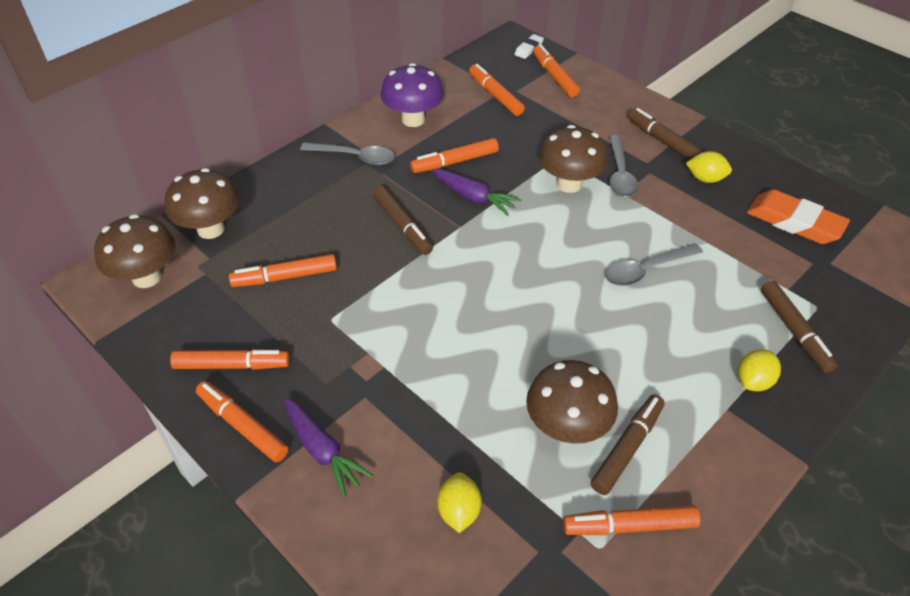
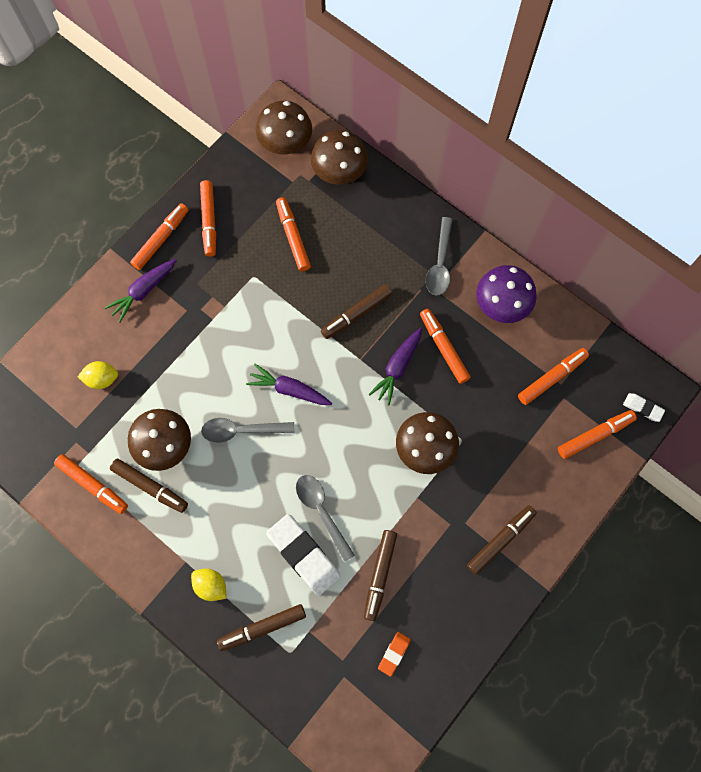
camera: 85 degrees right, 25 degrees up
(493, 291) = (289, 389): none -> purple carrot
(620, 174) = (444, 496): grey spoon -> grey spoon (241, 430)
(629, 526) = (93, 485): orange marker -> orange marker turned 135 degrees clockwise
(699, 289) = (303, 555): none -> white eraser
(705, 179) = (447, 577): yellow lemon -> none
(712, 227) = (380, 575): none -> brown marker
(794, 222) = (394, 653): orange eraser -> orange eraser, size x0.49

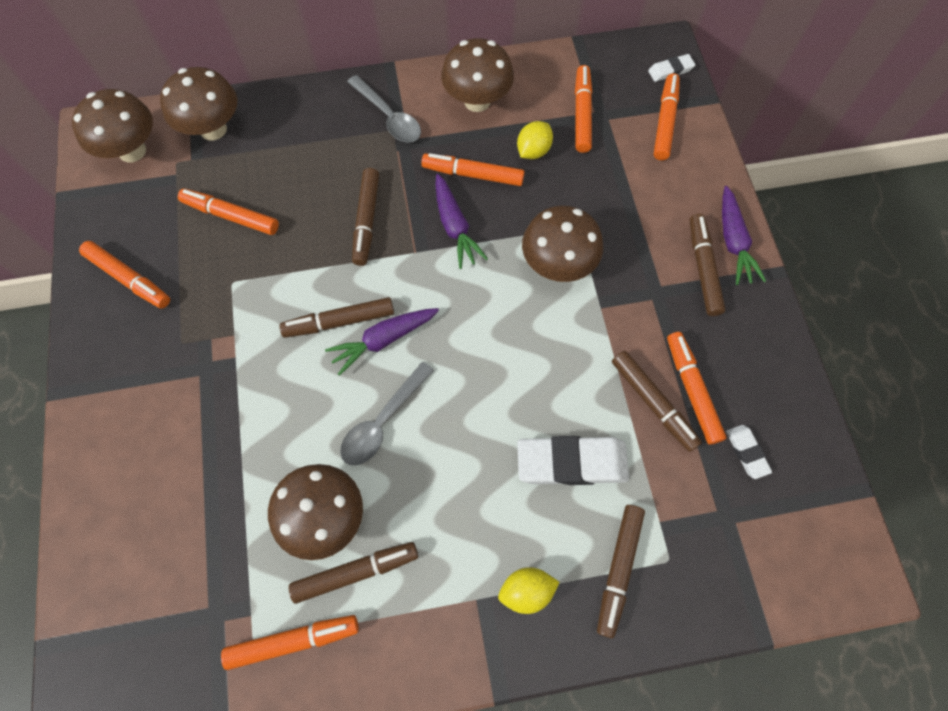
camera: 50 degrees left, 5 degrees down
(102, 379) = (181, 529): yellow lemon -> yellow lemon (533, 151)
(144, 291) = (131, 403): purple carrot -> purple carrot (733, 242)
(161, 239) = (95, 340): orange marker -> orange marker (692, 390)
(280, 355) = (339, 321): none -> brown marker
(321, 511) = (540, 408): grey spoon -> none
(394, 653) = (746, 452): orange eraser -> white eraser
(501, 305) = (477, 101): purple mushroom -> brown mushroom

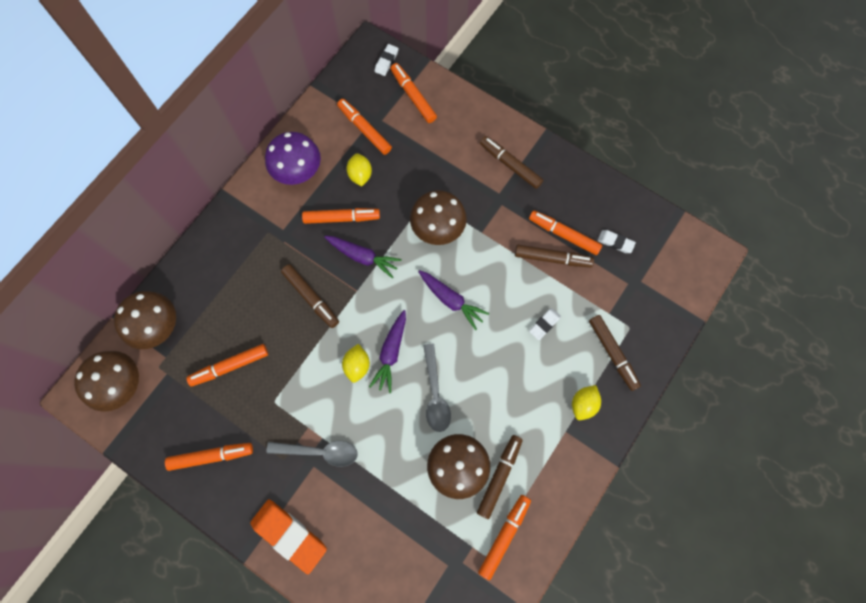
camera: 45 degrees left, 5 degrees up
(108, 417) = (289, 535): none -> orange eraser
(339, 321) = (357, 366): brown marker -> yellow lemon
(389, 117) = (257, 226): grey spoon -> grey spoon (319, 452)
(473, 174) = (341, 218): orange marker -> orange marker turned 150 degrees counterclockwise
(477, 101) = (298, 172): brown mushroom -> purple mushroom
(572, 462) = (544, 324): white eraser -> white eraser, size x0.49
(733, 242) = (511, 137): purple carrot -> purple carrot (451, 300)

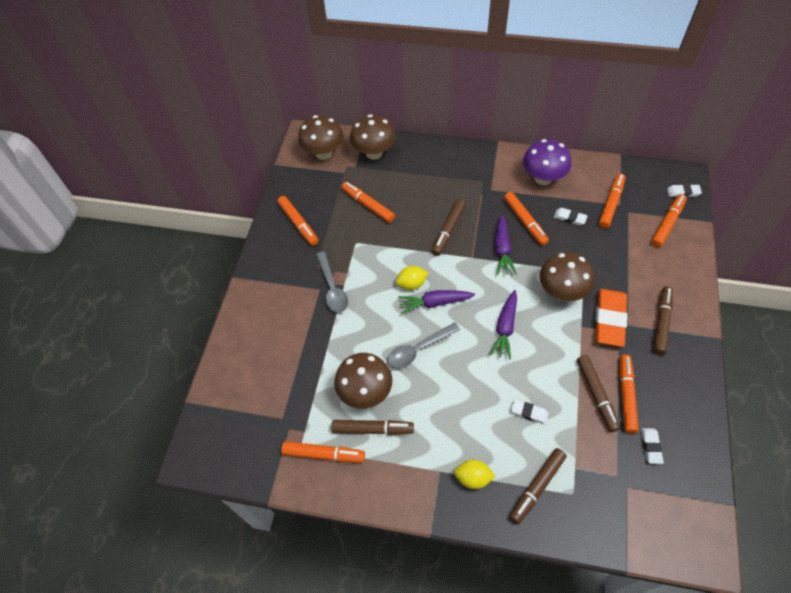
camera: 70 degrees right, 15 degrees down
(289, 535) = (262, 296): orange eraser -> orange eraser (609, 319)
(360, 175) = (570, 218): yellow lemon -> white eraser

